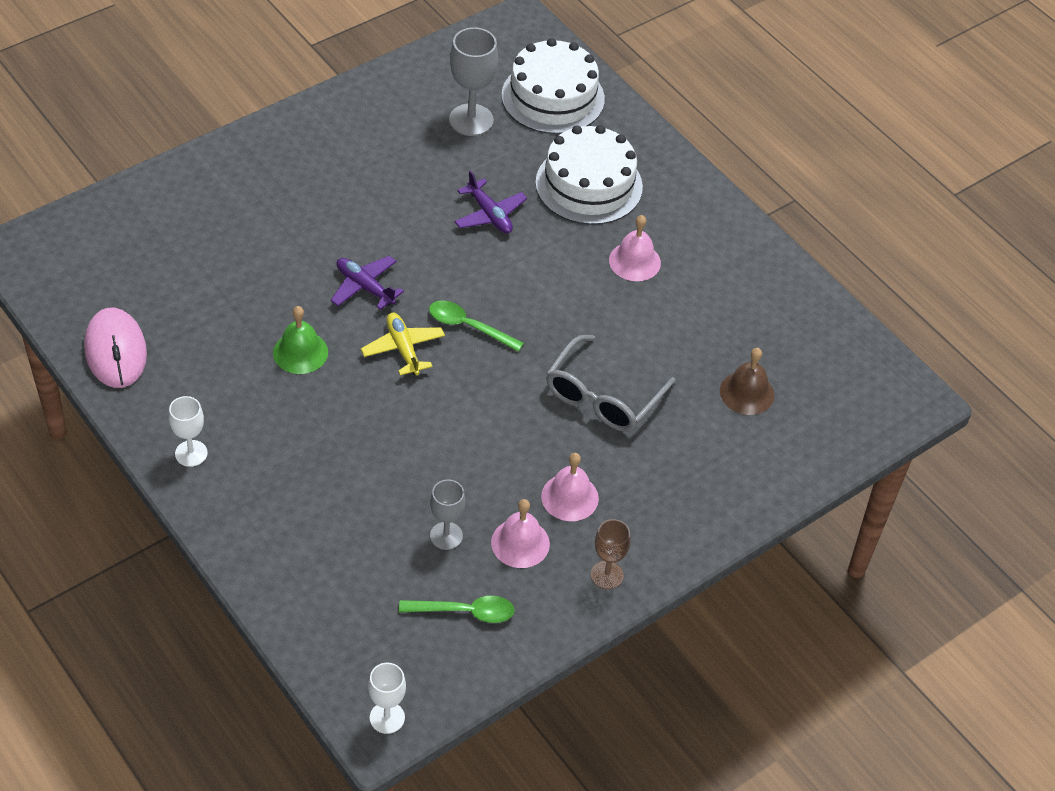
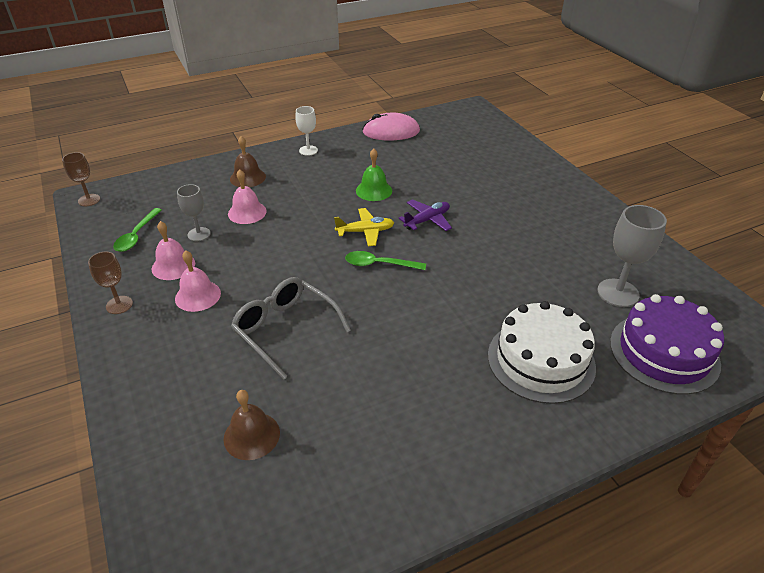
camera: 105 degrees right, 10 degrees down
(287, 516) = (248, 177): none -> brown bell
(387, 718) = (89, 200): white goblet -> brown goblet
(468, 326) = (379, 264): green spoon -> green spoon turned 120 degrees counterclockwise
(489, 214) = (500, 290): purple plane -> none
(553, 97) = (664, 352): white cake -> purple cake
(634, 261) = (437, 378): pink bell -> pink bell (247, 212)

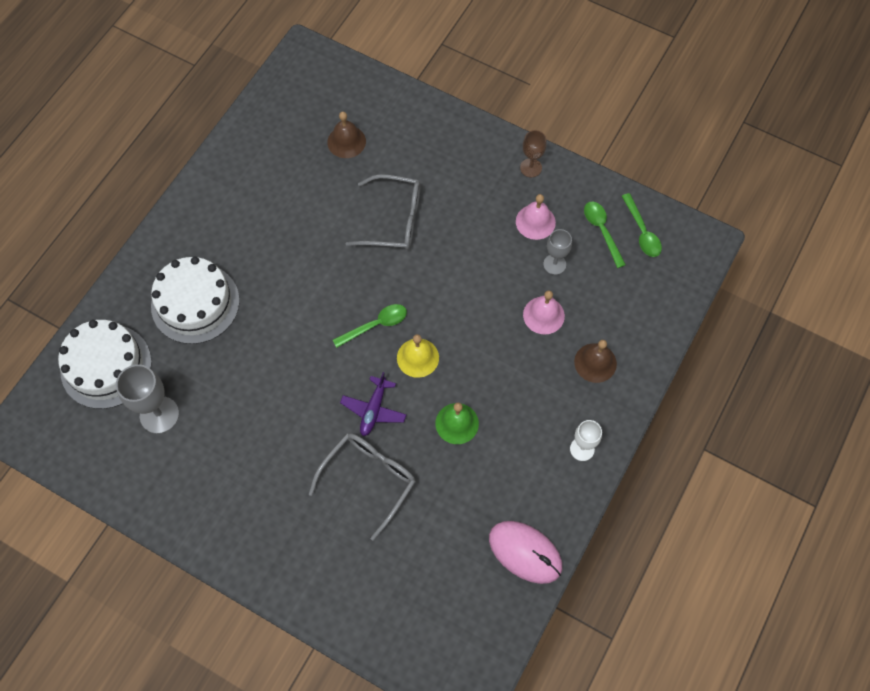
camera: 145 degrees right, 25 degrees up
(89, 200) = (695, 241): brown goblet -> none
(112, 221) = (642, 231): none -> green spoon
(198, 296) = (485, 208): pink bell -> none
(365, 232) = (418, 357): yellow plane -> yellow bell
(391, 132) = (525, 552): pink mouse -> pink mouse turned 75 degrees clockwise
(461, 191) = (369, 479): none -> grey glasses
(664, 352) = (106, 366): purple cake -> white cake

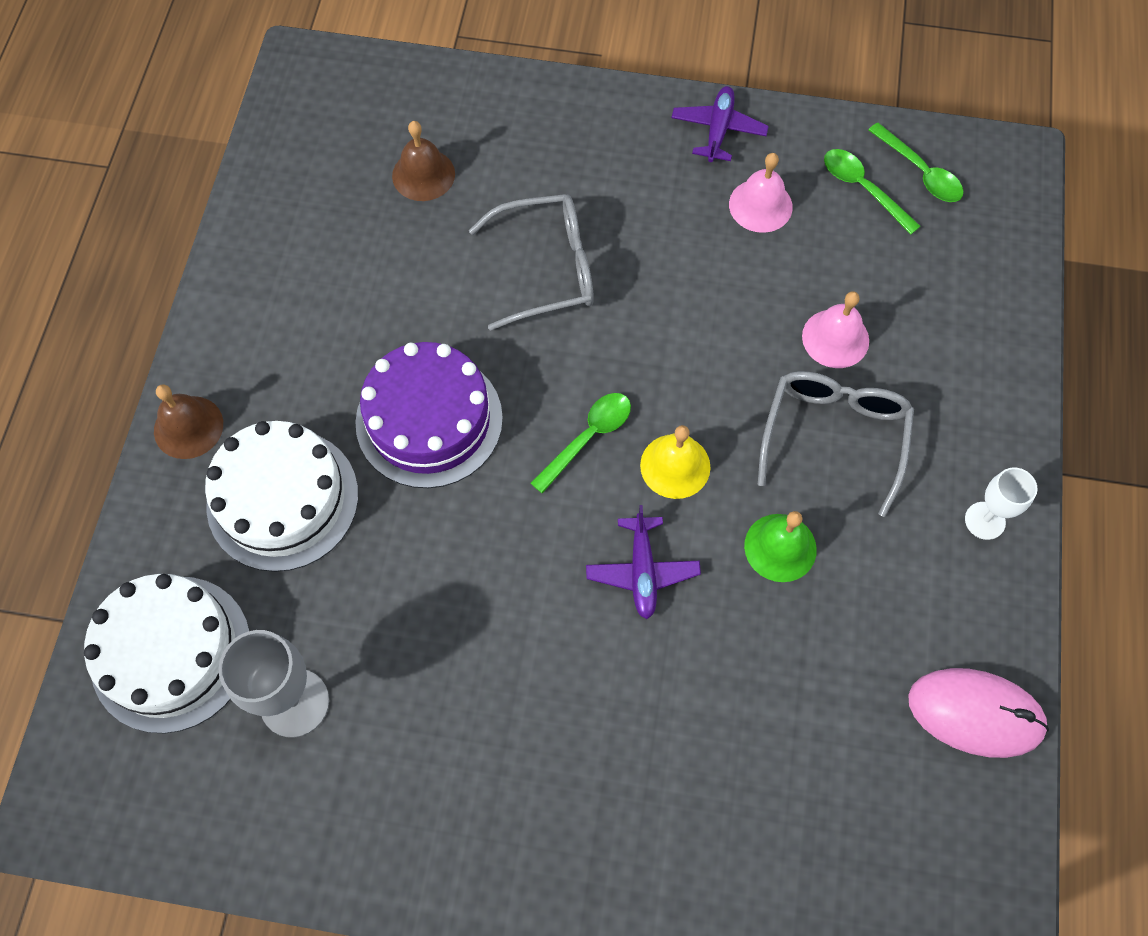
camera: 20 degrees left, 0 degrees up
(291, 285) = (429, 420): none -> purple cake
(369, 479) = (683, 686): grey glasses -> grey glasses (834, 436)
(531, 168) = (718, 130): brown goblet -> purple plane
(554, 264) = (817, 258): grey goblet -> none
(595, 362) = (943, 383): brown bell -> brown bell (188, 427)

